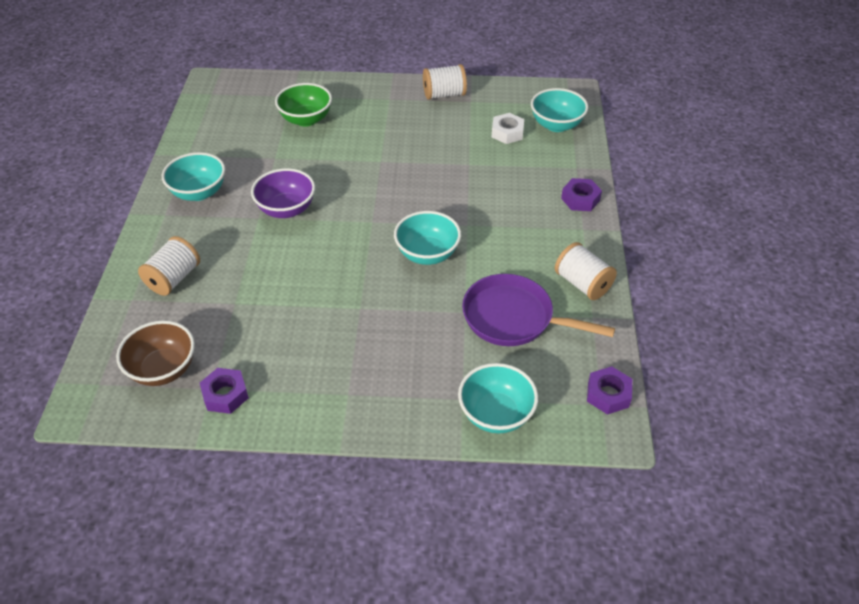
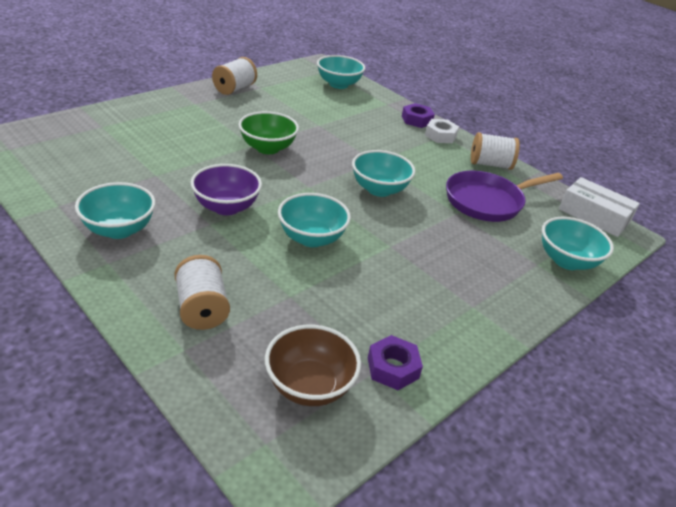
camera: 50 degrees left, 10 degrees down
(306, 119) = (143, 138): green bowl -> green bowl (267, 148)
(310, 267) = (311, 238): none -> turquoise bowl
(507, 133) = (315, 98): white nut -> white nut (440, 135)
(608, 394) = (594, 216): purple nut -> white box

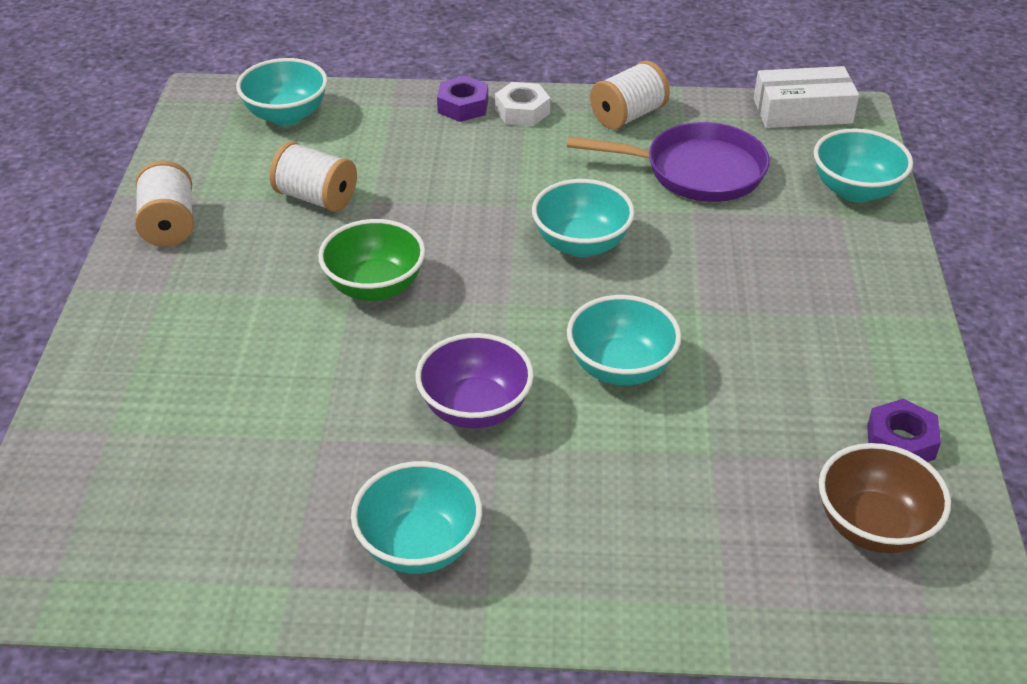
camera: 40 degrees left, 5 degrees up
(202, 308) = (665, 547): white spool -> white spool (316, 198)
(487, 201) = (696, 171): purple pan -> purple pan turned 105 degrees counterclockwise

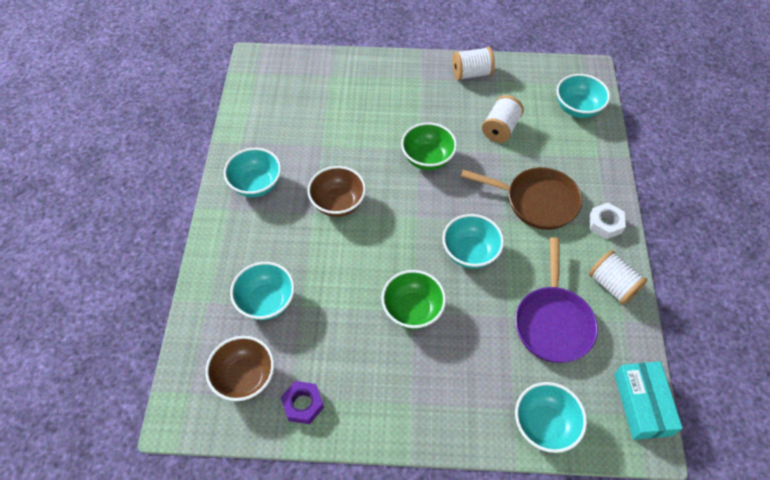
camera: 90 degrees right, 15 degrees up
(463, 106) = (604, 192): purple nut -> none
(475, 409) = (338, 203): purple bowl -> brown bowl
(478, 170) = (536, 201): none -> brown pan
(621, 368) = (365, 267): turquoise bowl -> turquoise bowl (266, 301)
(698, 311) = (412, 310): none -> green bowl
(802, 111) = (642, 404): white box -> turquoise box

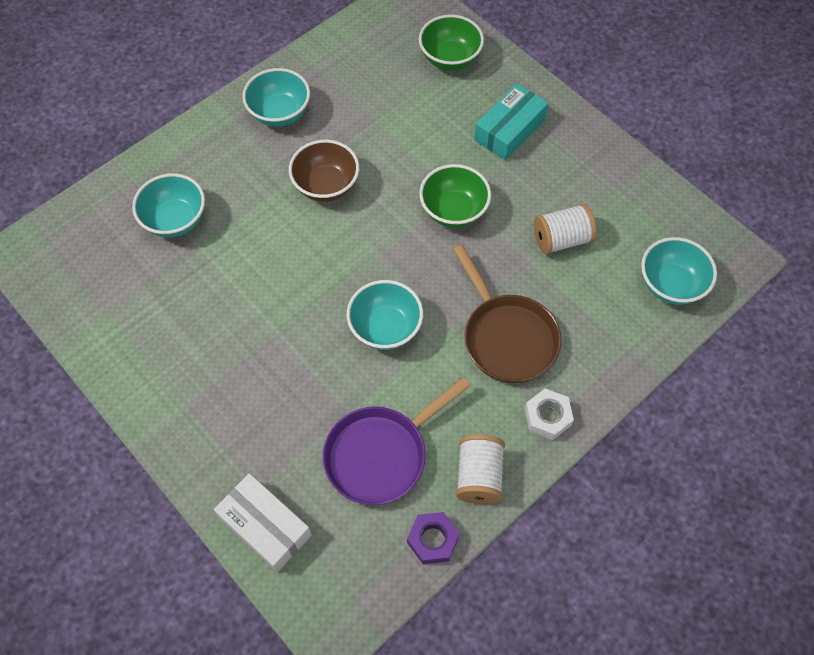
camera: 45 degrees right, 5 degrees up
(245, 377) = (94, 266): brown bowl -> none
(303, 404) = (109, 326): purple nut -> purple nut (433, 540)
(412, 310) = (277, 331): green bowl -> green bowl (450, 58)
(471, 74) = (602, 162): white spool -> none
(544, 425) = (265, 526): turquoise bowl -> white box
(642, 404) = (369, 597): turquoise box -> turquoise box (509, 129)

